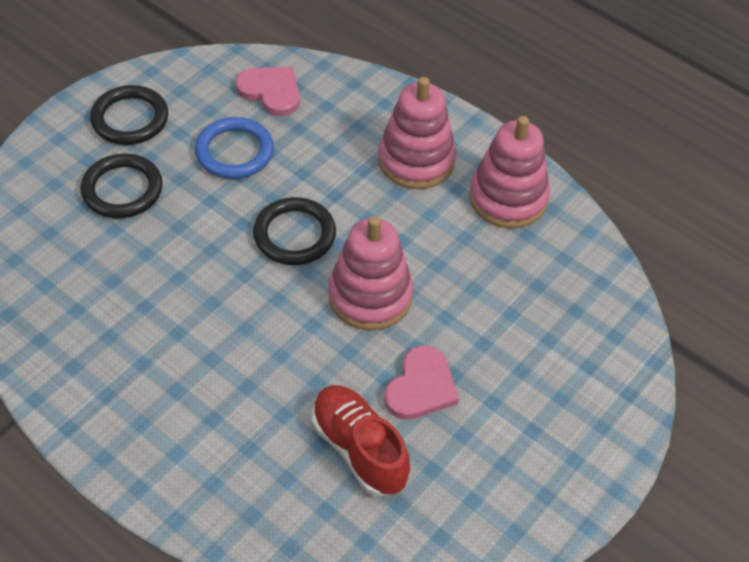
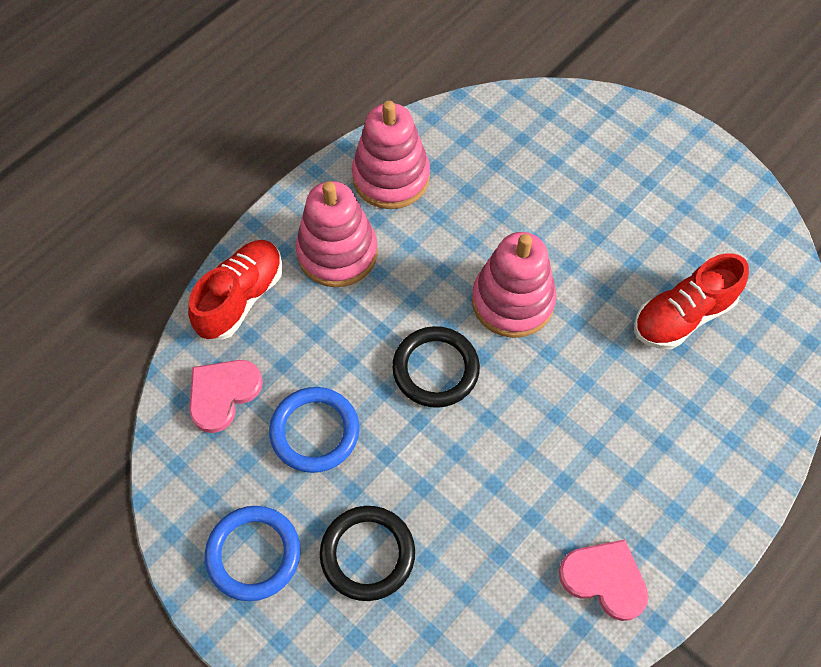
camera: 85 degrees left, 10 degrees up
(130, 119) = (253, 554): black ring -> blue ring
(364, 97) = (241, 298): none -> red shoe
(421, 387) = (613, 263): pink heart -> pink heart (605, 579)

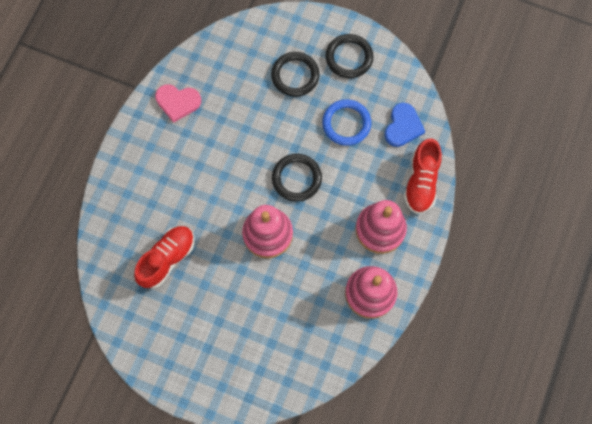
camera: 160 degrees right, 10 degrees up
(222, 394) = (403, 126): pink heart -> blue heart
(253, 554) = (349, 57): blue ring -> black ring

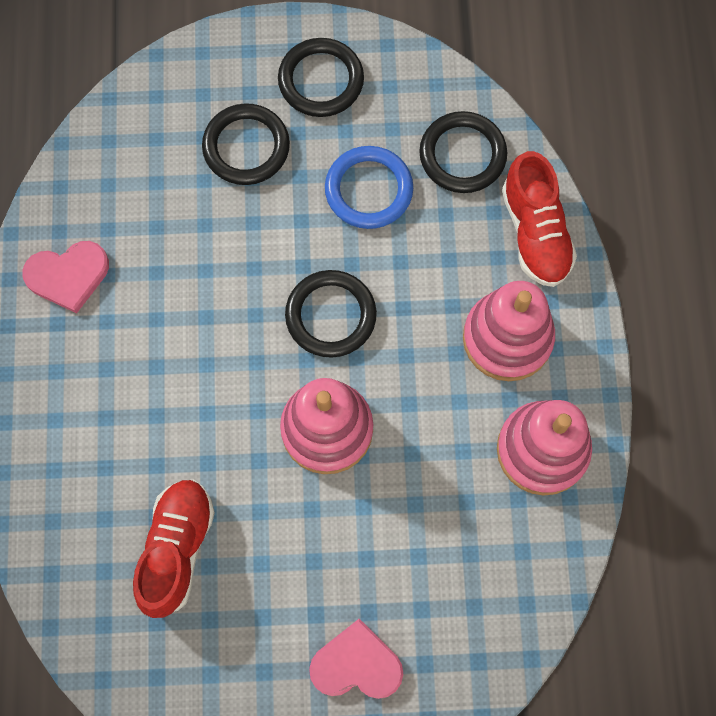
camera: 25 degrees left, 0 degrees up
(227, 354) = (356, 664): none -> pink heart
(403, 126) = (462, 155): blue heart -> black ring

